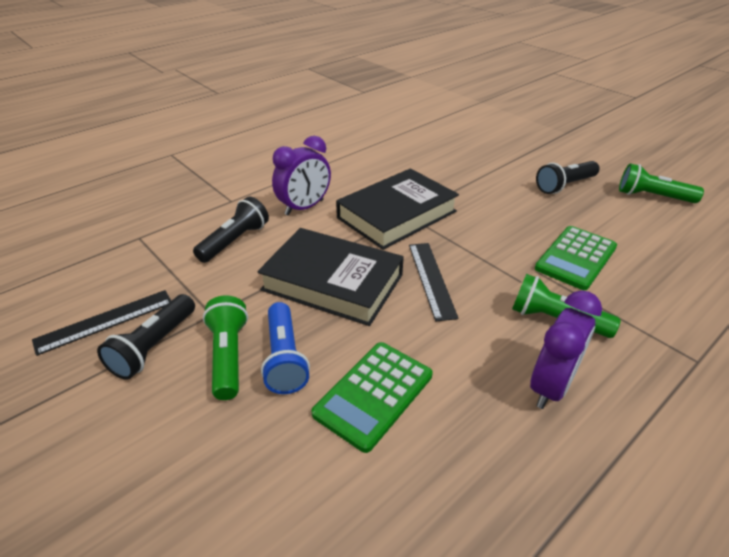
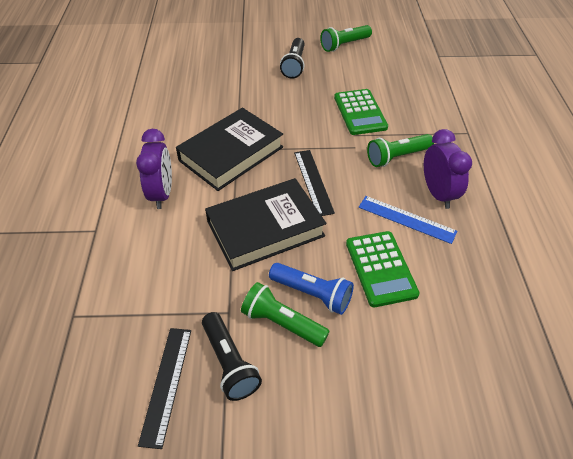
camera: 50 degrees left, 10 degrees up
(235, 241) = (155, 256): black flashlight -> none
(397, 214) = (231, 154): black book -> black book turned 45 degrees clockwise
(431, 279) = (313, 182): black ruler -> black ruler turned 45 degrees clockwise
(473, 378) = (406, 219): none -> blue ruler

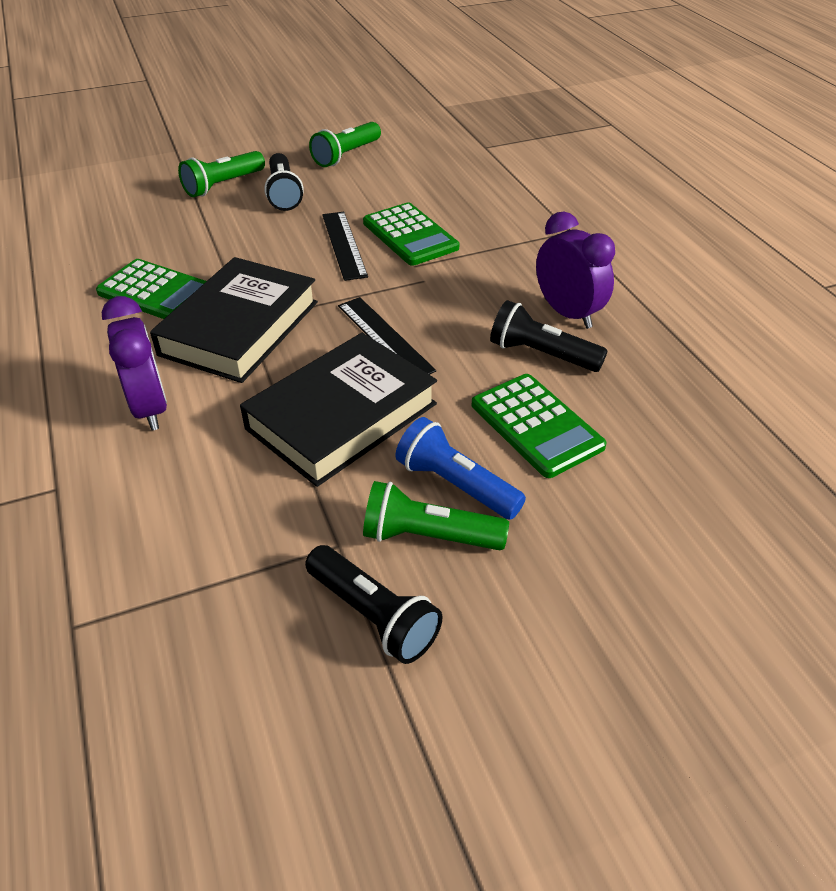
camera: 20 degrees left, 5 degrees down
(166, 384) = (285, 678): black ruler -> black ruler (344, 245)
(195, 118) = (157, 292): none -> green calculator
(312, 294) = (455, 484): blue flashlight -> blue flashlight turned 150 degrees counterclockwise
(397, 157) = (489, 280): green flashlight -> green flashlight (223, 185)
(406, 219) = (541, 354): blue ruler -> black flashlight

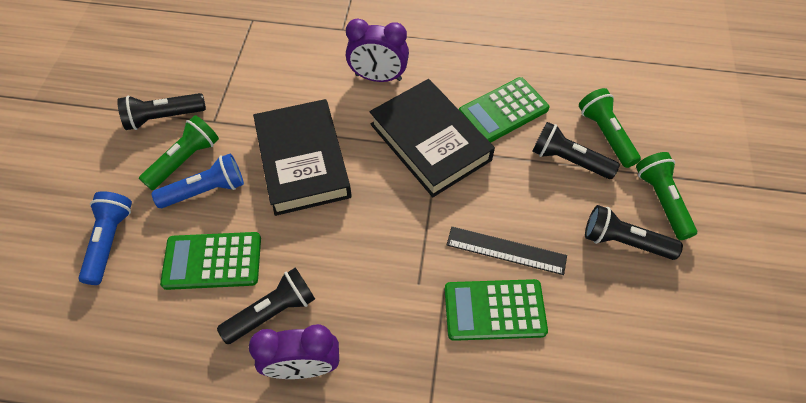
camera: 120 degrees right, 15 degrees up
(206, 238) = (568, 160): none -> black flashlight
(346, 155) = (690, 332): green flashlight -> green flashlight (605, 134)
(384, 337) = (363, 220): black ruler -> none
(607, 537) = (110, 241): none -> blue flashlight

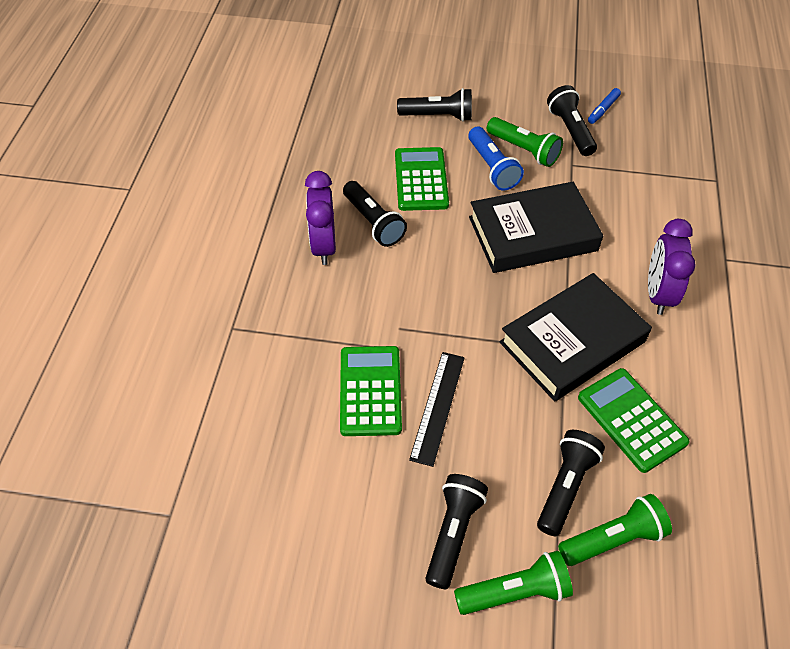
camera: 90 degrees right, 5 degrees down
(110, 241) = (438, 116): blue flashlight -> black flashlight
(139, 88) = (603, 110): none -> blue marker

